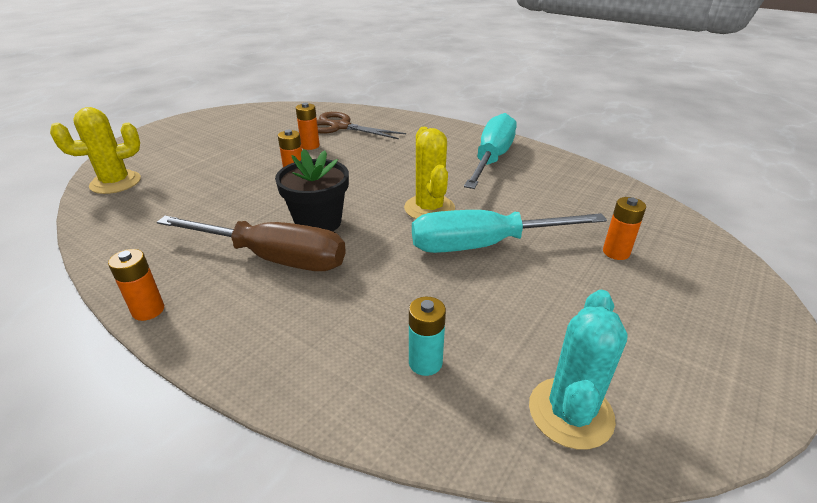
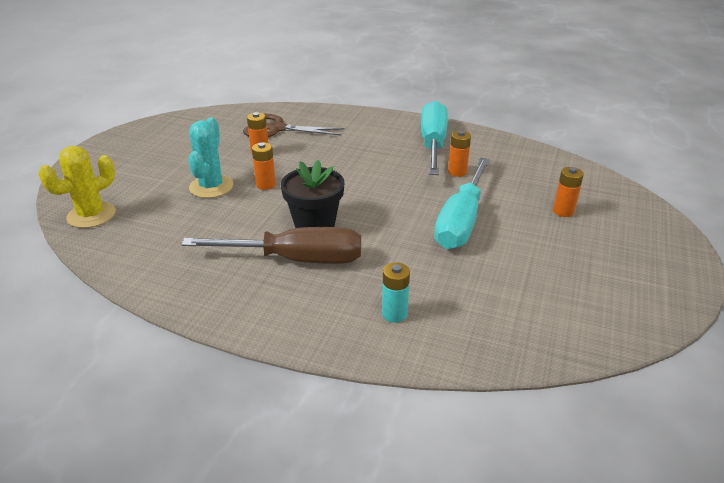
camera: 15 degrees left, 0 degrees up
(148, 310) = (218, 318): orange battery -> orange battery (457, 172)
(425, 362) = (461, 314): turquoise battery -> turquoise battery (394, 314)
(429, 208) = (402, 197): yellow cactus -> none
(482, 245) = (461, 222): turquoise screwdriver -> turquoise screwdriver turned 45 degrees counterclockwise
(570, 412) = (572, 326): turquoise cactus -> turquoise cactus (211, 187)

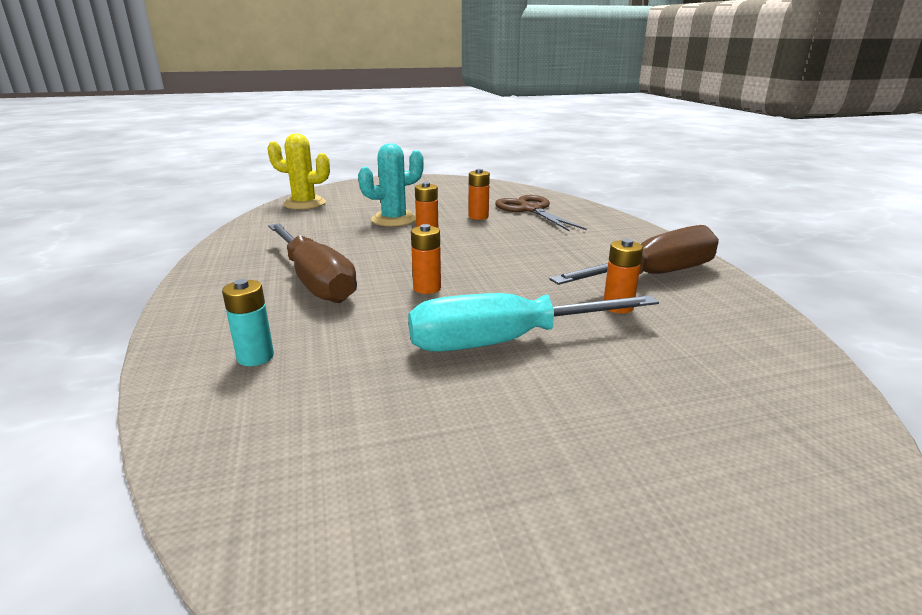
camera: 55 degrees right, 10 degrees down
(314, 223) = (388, 270): black flower pot -> none
(433, 143) = (655, 275): turquoise screwdriver -> brown screwdriver
(563, 211) = (665, 418): orange battery -> orange battery (427, 288)

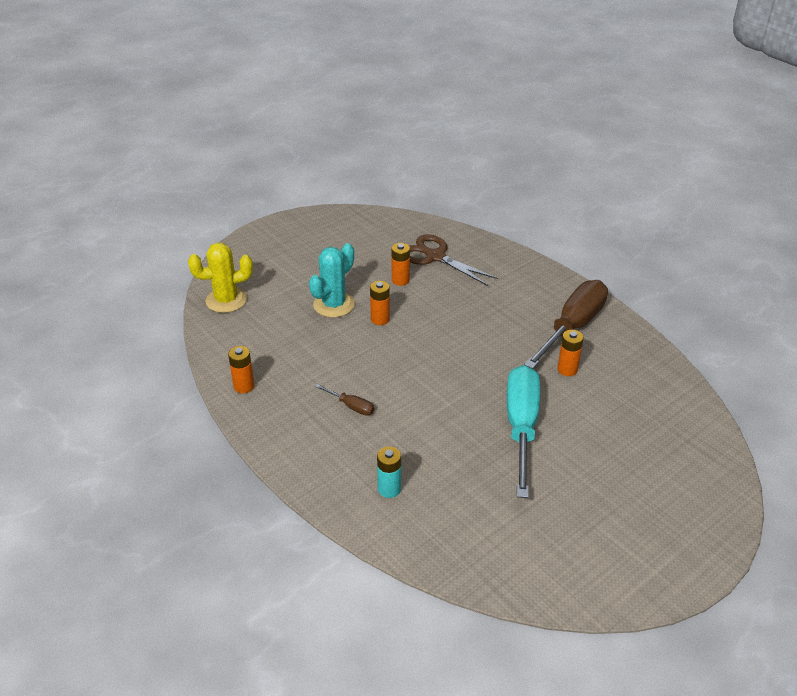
camera: 25 degrees left, 15 degrees up
(315, 281) = (351, 406): brown screwdriver -> brown screwdriver, size x0.42
(427, 288) = (436, 389): orange battery -> orange battery (244, 386)
(503, 342) = (521, 426): turquoise screwdriver -> turquoise screwdriver turned 135 degrees clockwise

